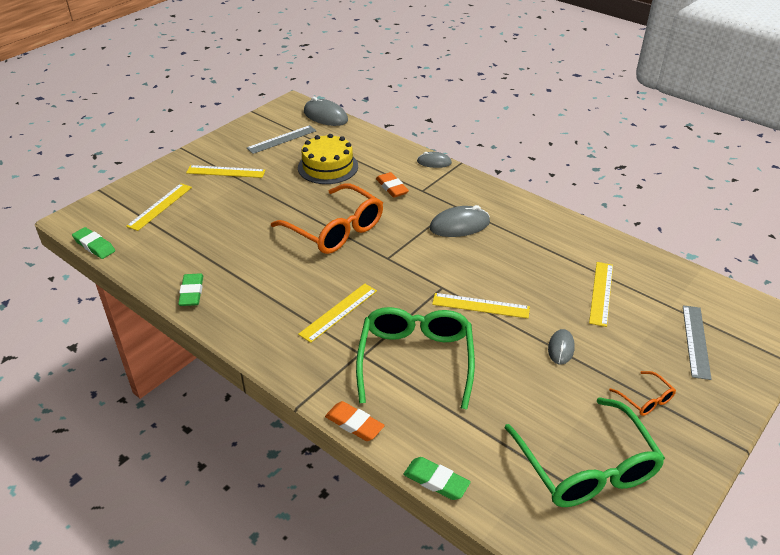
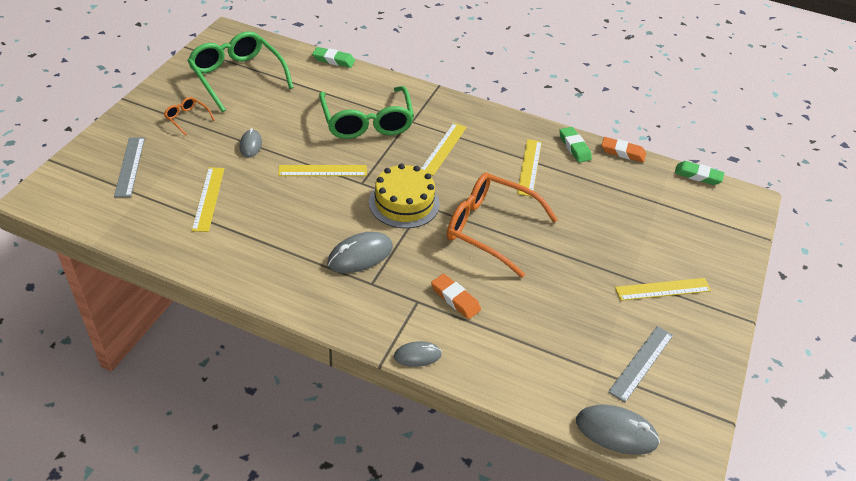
camera: 160 degrees right, 5 degrees up
(160, 206) = (685, 228): yellow ruler -> yellow ruler (529, 167)
(328, 167) = (549, 320): yellow cake -> yellow cake (404, 203)
(354, 424) = (396, 80): orange eraser -> orange eraser (622, 152)

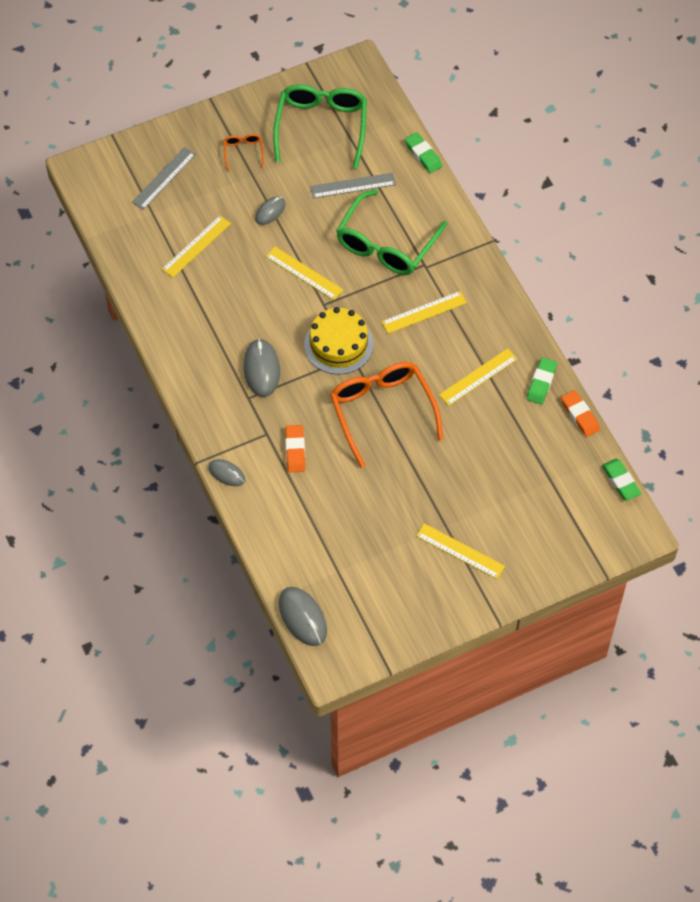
camera: 45 degrees right, 15 degrees up
(360, 255) = (261, 369): grey mouse -> grey mouse turned 75 degrees clockwise
(641, 363) = (375, 589): grey ruler -> grey ruler (353, 185)

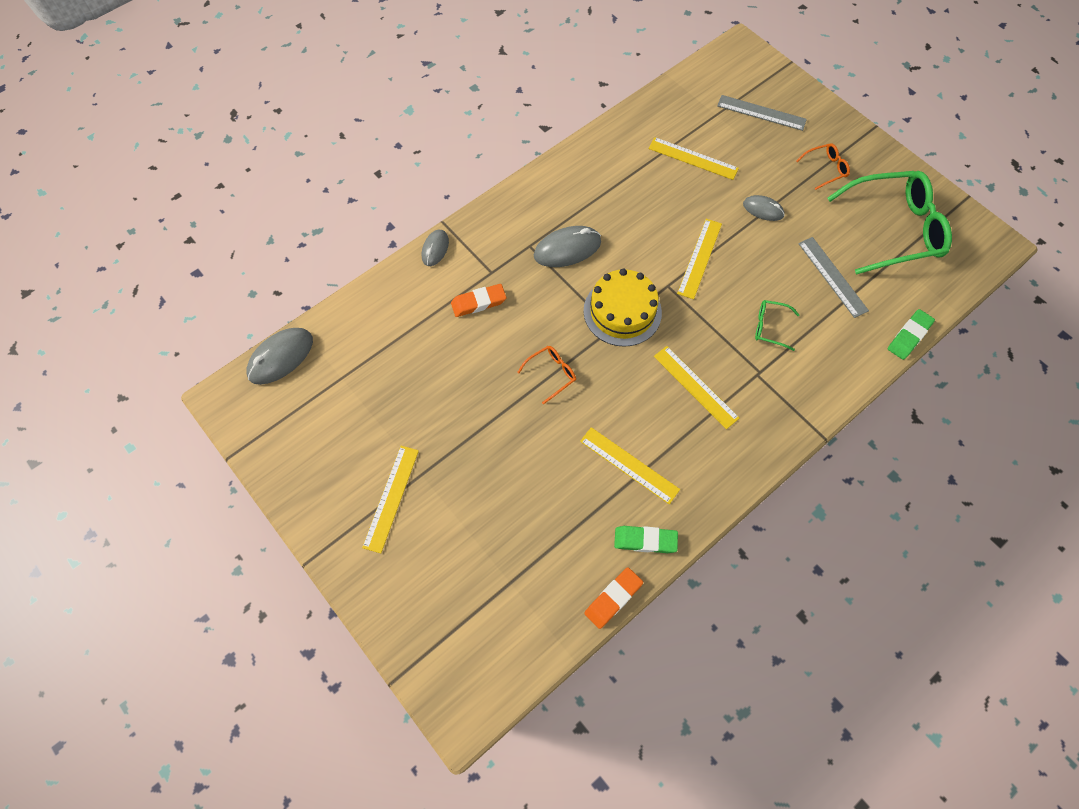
camera: 75 degrees right, 5 degrees up
(382, 411) = (551, 374): orange glasses -> orange glasses, size x0.44
(386, 244) = (770, 327): green glasses -> green glasses, size x0.44
(620, 481) = (532, 673): green eraser -> none

